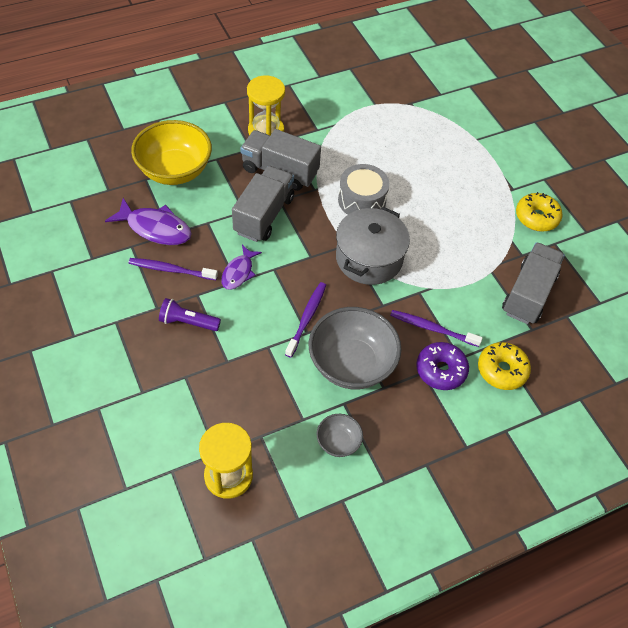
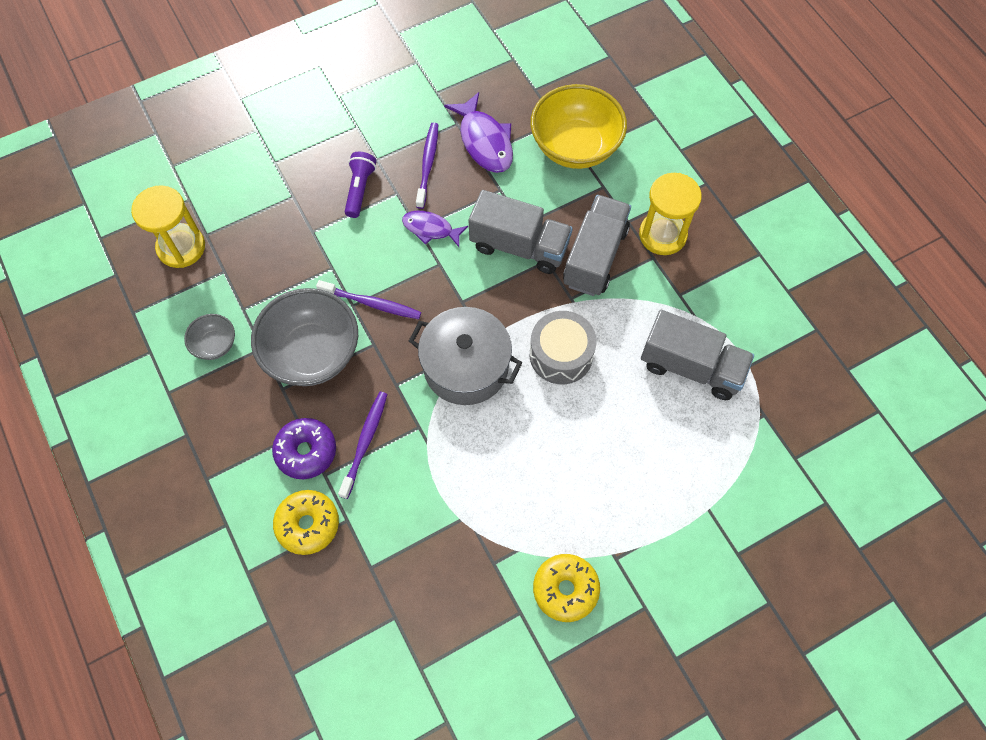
camera: 90 degrees right, 10 degrees up
(155, 228) = (484, 141): purple fish -> purple fish turned 45 degrees counterclockwise
(528, 294) = (427, 567): grey truck -> grey truck (691, 367)

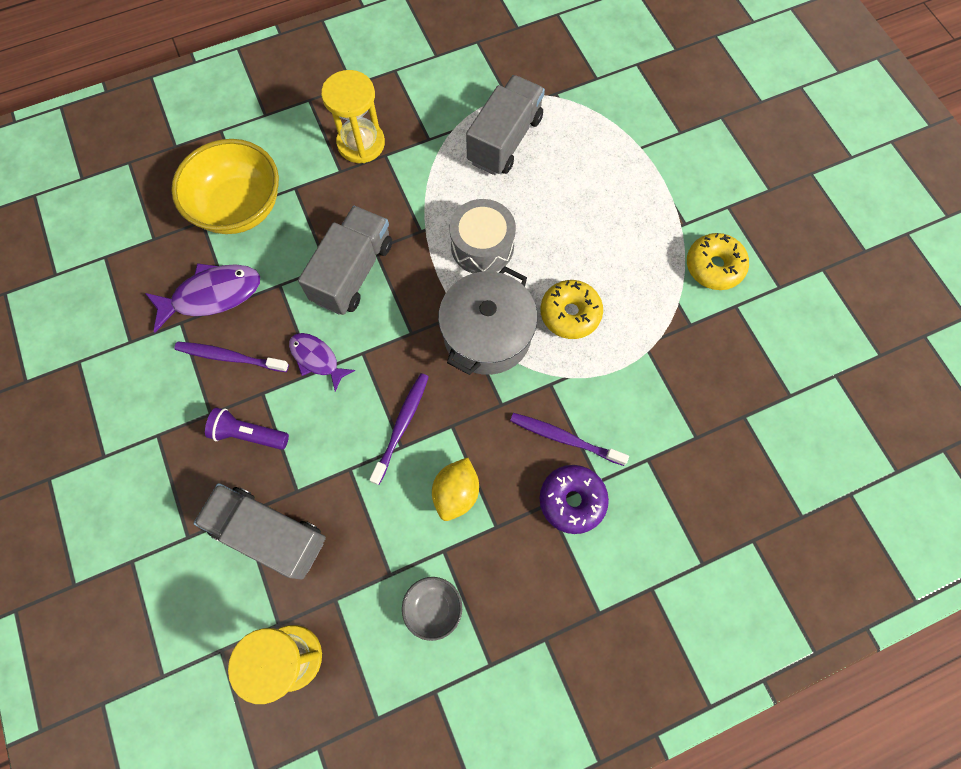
camera: 85 degrees left, 5 degrees up
(308, 524) = (652, 499): yellow donut -> yellow donut (570, 313)
(312, 353) = (456, 493): grey bowl -> yellow lemon
(430, 229) = (317, 359): purple fish -> purple fish turned 105 degrees clockwise
(595, 257) = (376, 204): grey truck -> grey truck (269, 534)

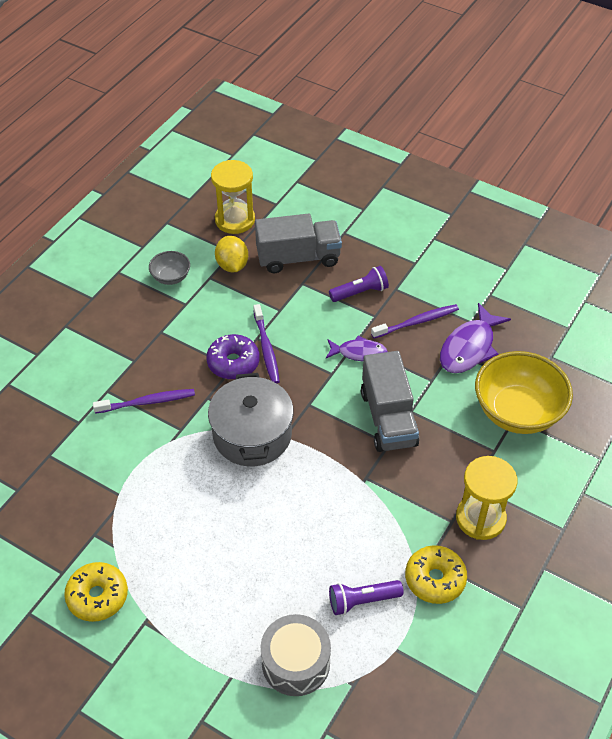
camera: 145 degrees right, 20 degrees down
(456, 493) = (200, 334): yellow lemon -> yellow lemon (232, 265)
(482, 246) = (307, 495): grey drum -> grey drum (296, 663)
(505, 140) = (362, 601): grey truck -> purple flashlight
(570, 313) = (198, 485): yellow donut -> yellow donut (435, 579)
(572, 500) = (119, 371): purple donut -> purple donut (233, 363)

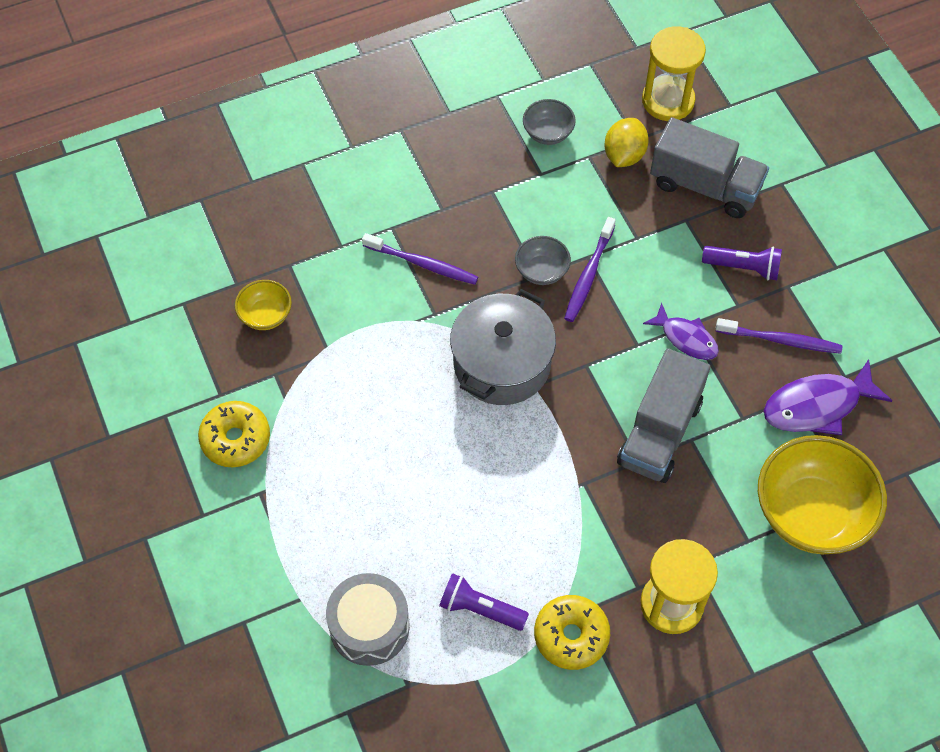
camera: 35 degrees right, 10 degrees up
(56, 498) = (265, 315): none -> yellow bowl
(233, 363) = (541, 271): purple donut -> grey bowl

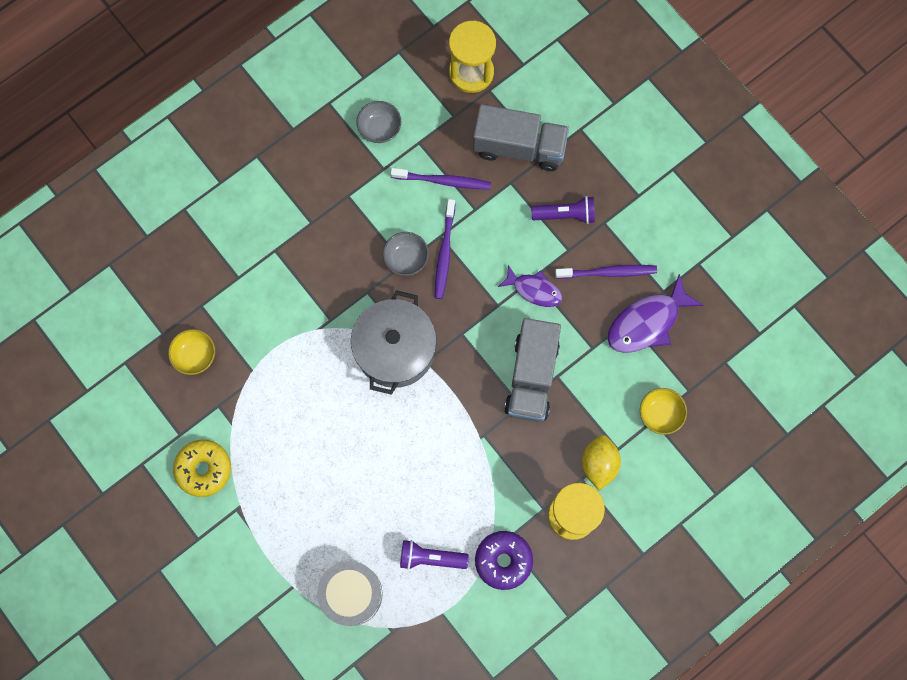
camera: 15 degrees left, 15 degrees up
(423, 264) = (309, 277): purple toothbrush -> purple toothbrush (443, 181)
(571, 636) = (503, 560): yellow donut -> purple donut
(624, 155) = (447, 134): yellow lemon -> yellow lemon (598, 464)
(811, 513) = (660, 414): yellow bowl -> yellow bowl, size x0.48

